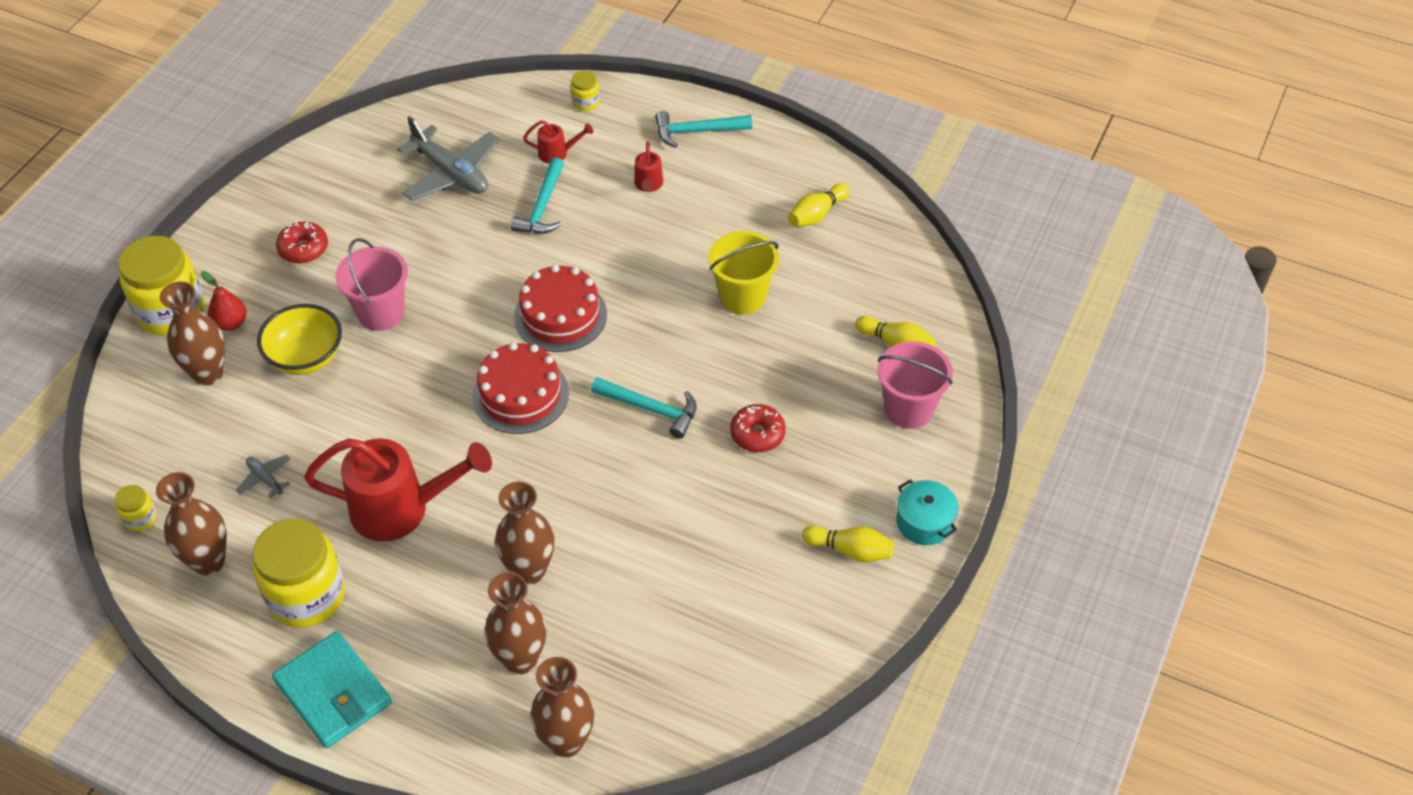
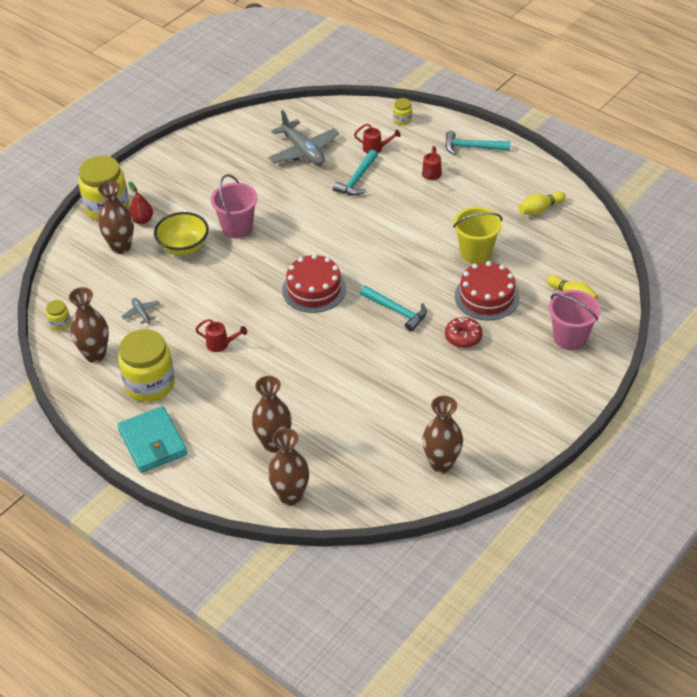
camera: 15 degrees right, 5 degrees down
(303, 249) = (198, 183): red donut -> none
(401, 509) = (221, 344): red watering can -> red watering can, size x0.45
(529, 570) = (293, 393): brown vase -> brown vase (441, 464)
(560, 315) = (352, 246): red cake -> red cake (487, 296)
(850, 550) = (506, 416): yellow bowling pin -> none
(924, 522) = (561, 408): turquoise pot -> none

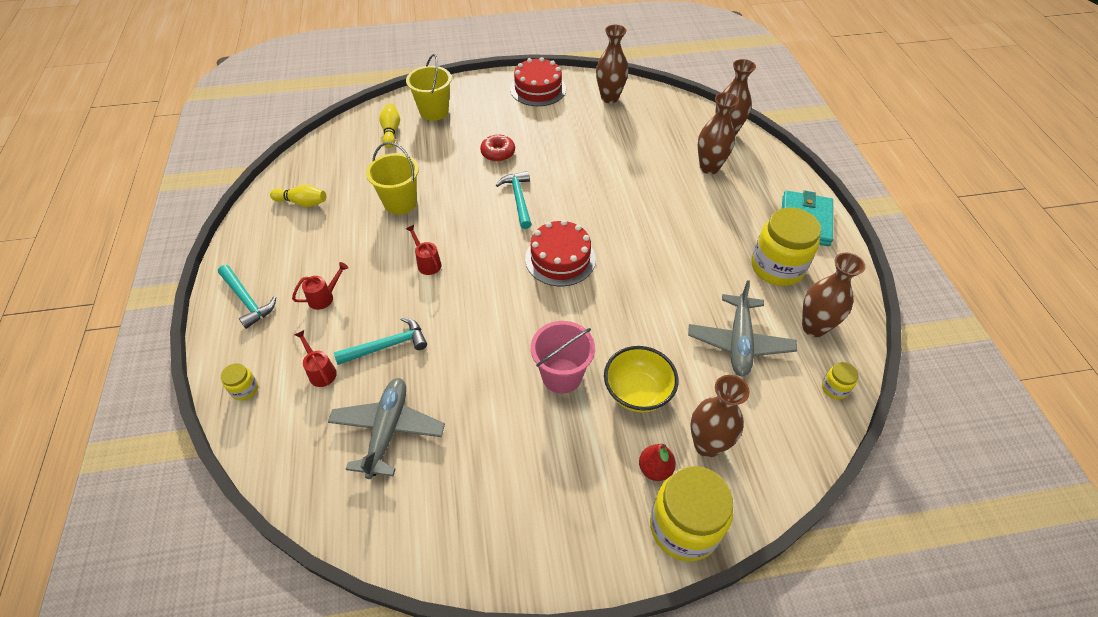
camera: 140 degrees left, 5 degrees up
(141, 313) = (739, 342): grey plane -> grey plane, size x2.17
(221, 344) = (686, 263): red watering can -> red watering can (427, 263)
(487, 296) = (443, 167): red cake -> red cake (538, 89)
(570, 338) = (434, 111): pink bucket -> yellow bucket

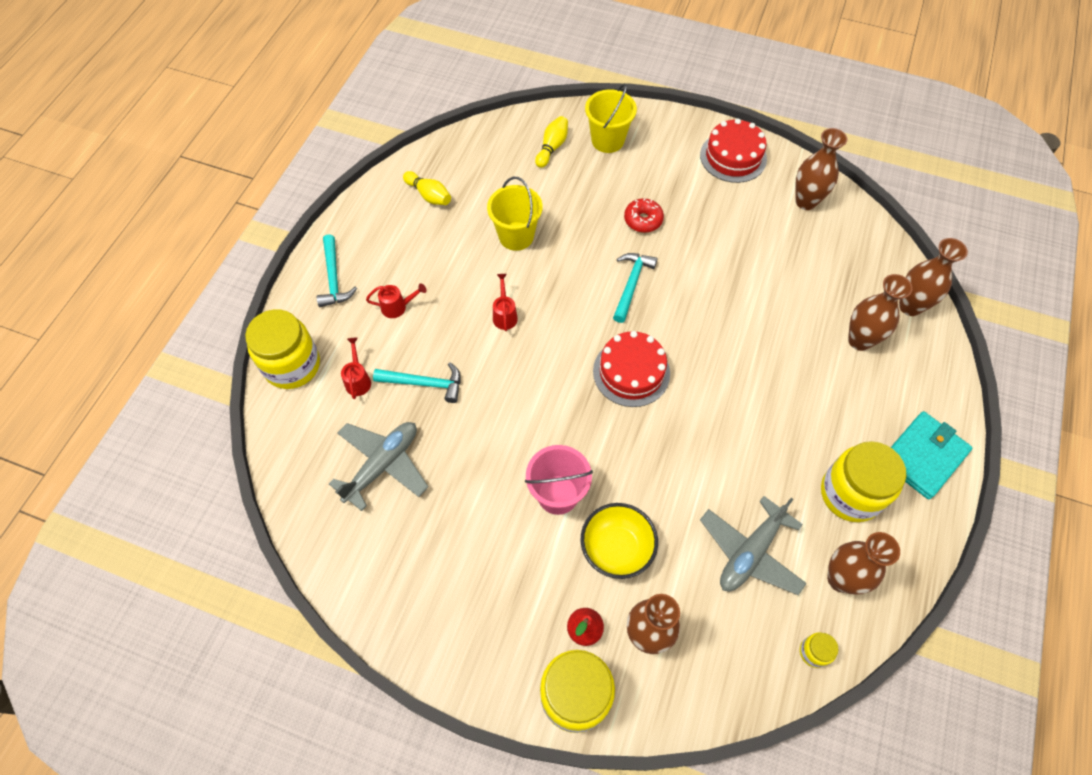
camera: 30 degrees right, 10 degrees up
(245, 389) = (292, 365): yellow jar -> yellow jar, size x2.26

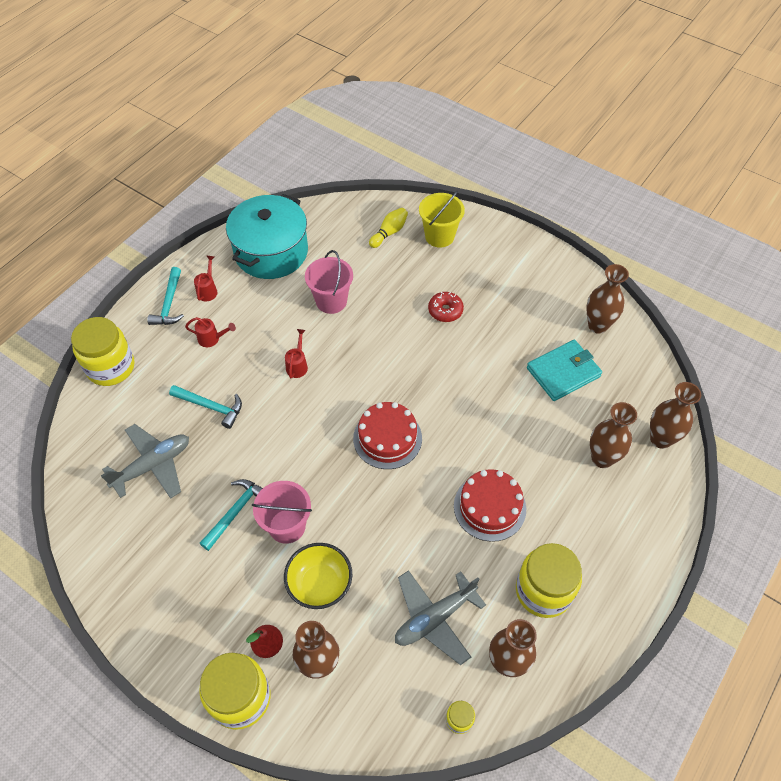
camera: 15 degrees right, 5 degrees down
(358, 380) = (158, 391): red watering can -> red watering can (208, 290)
(429, 195) = (271, 252): yellow bowling pin -> turquoise pot
(516, 236) = (331, 301): yellow bucket -> pink bucket
(631, 284) = (415, 363): turquoise hammer -> turquoise hammer (235, 512)
(733, 157) = (545, 273): red cake -> red cake (489, 507)
(923, 456) = (623, 575): turquoise wallet -> turquoise wallet (563, 372)

